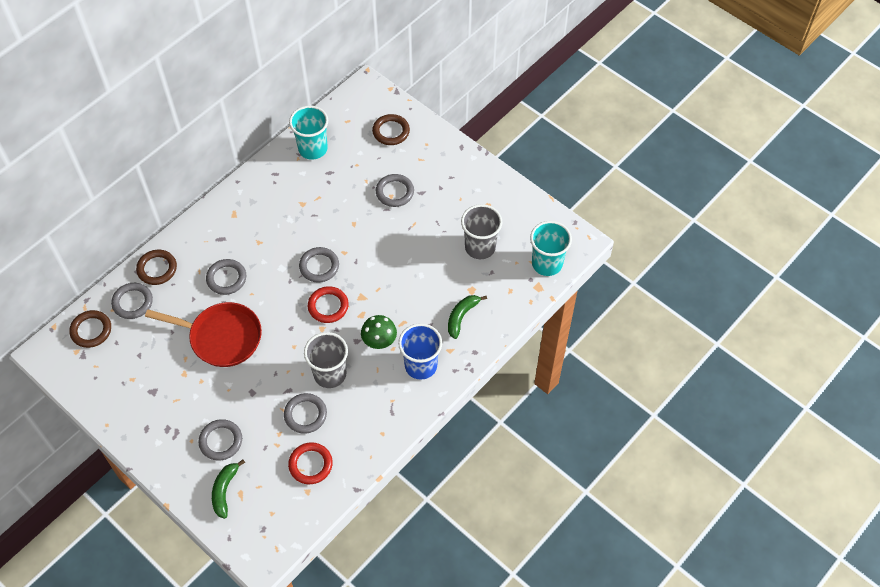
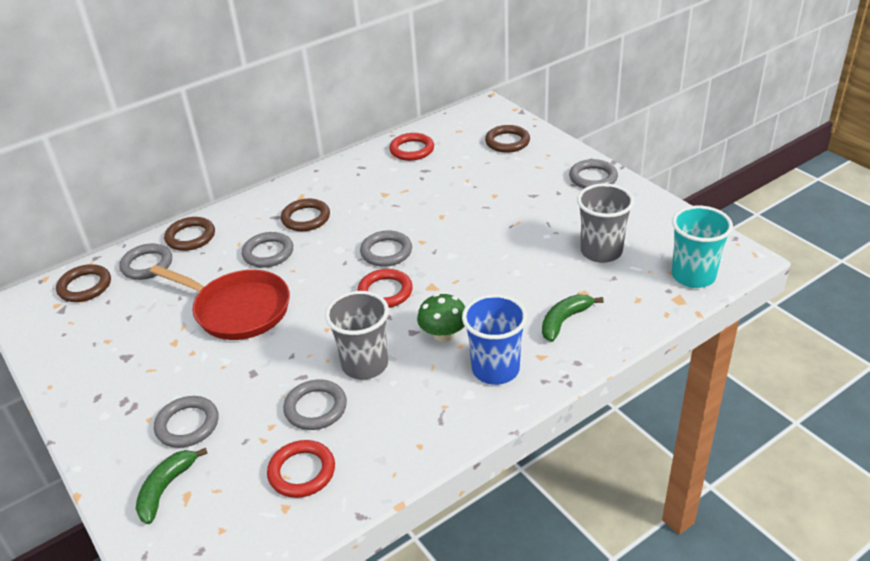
camera: 15 degrees right, 20 degrees down
(245, 238) = (306, 218): none -> brown ring
(313, 149) = (412, 150): turquoise cup -> red ring
(394, 192) = (500, 192): grey ring -> grey ring (593, 178)

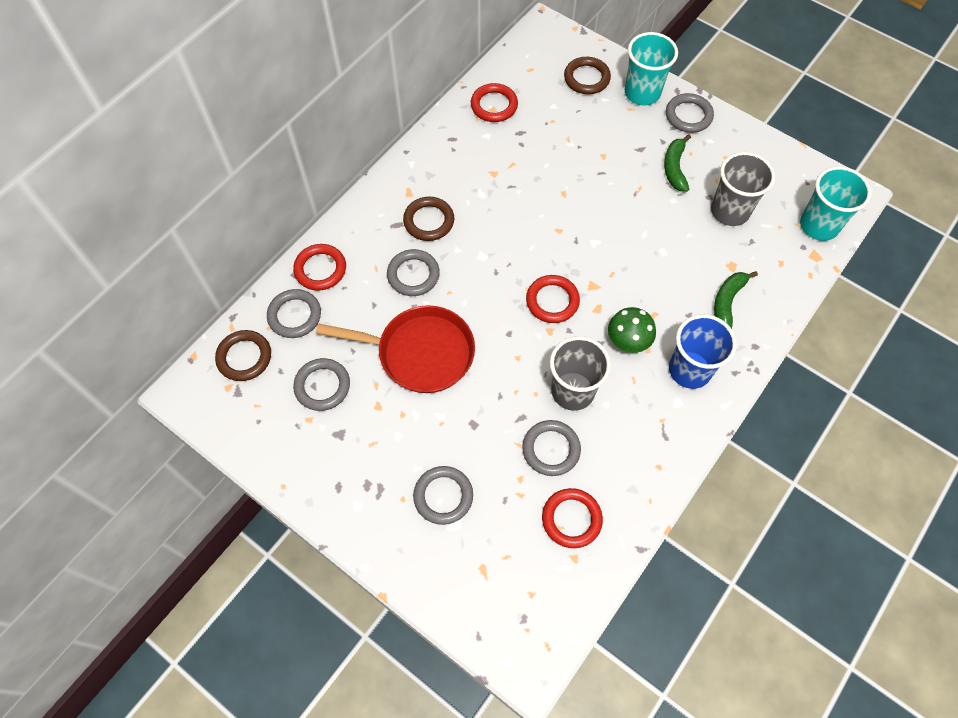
camera: 20 degrees left, 25 degrees up
(166, 488) = (460, 567): green banana -> green banana (674, 168)
(190, 237) = (320, 269): brown ring -> red ring
(386, 252) = (530, 250): grey ring -> grey ring (322, 386)
(555, 157) = (642, 93): none -> turquoise cup

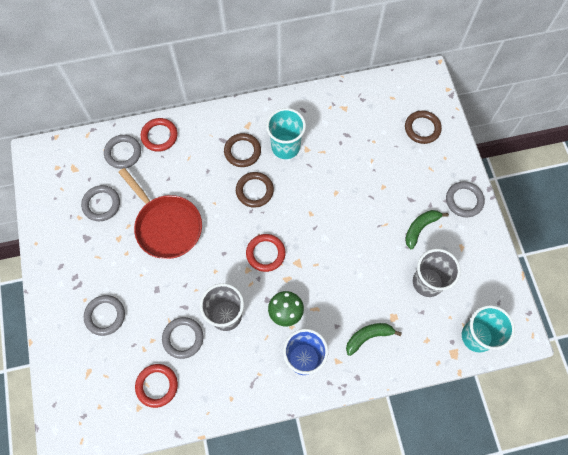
camera: 40 degrees right, 5 degrees up
(244, 357) = (78, 157): brown ring -> brown ring (254, 191)
(413, 275) = (204, 177): grey ring -> none
(494, 105) = (347, 106): red ring -> none
(642, 93) = (448, 163): turquoise cup -> turquoise cup (285, 147)

